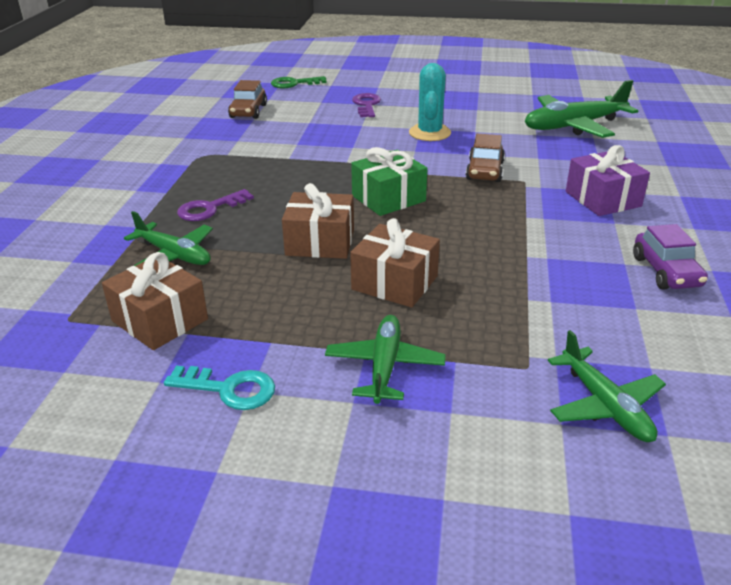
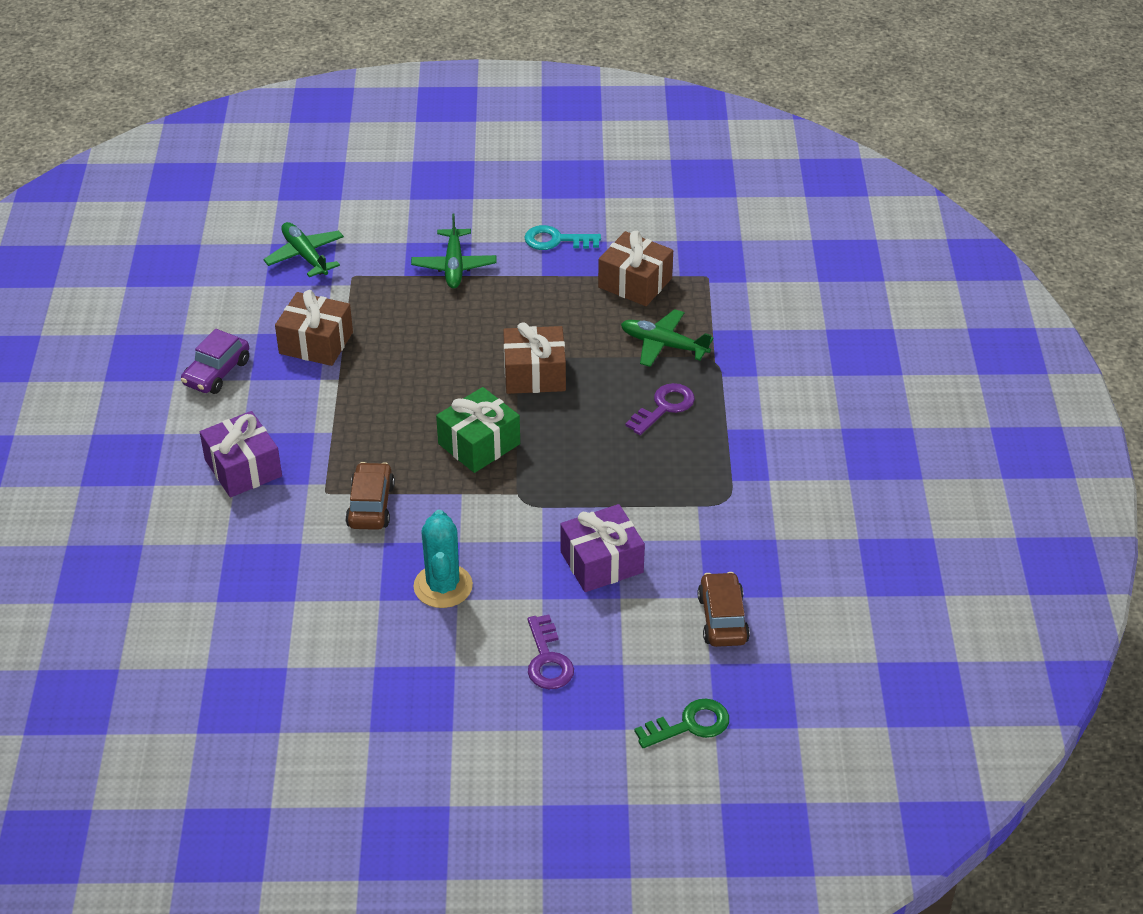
camera: 170 degrees right, 10 degrees up
(314, 135) = (601, 562): none -> purple gift
(394, 283) = (457, 336): brown gift -> brown gift (316, 343)
(573, 126) = (236, 629): green plane -> none
(666, 272) = (217, 373): purple car -> purple car turned 135 degrees counterclockwise

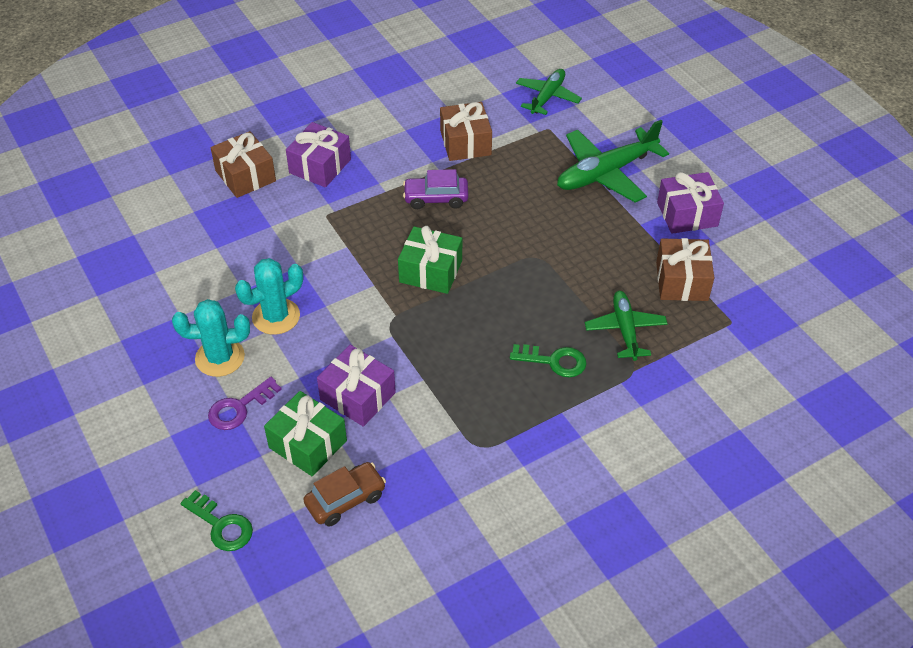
camera: 60 degrees right, 5 degrees up
(217, 373) = (399, 112): purple car -> purple car (436, 198)
(371, 505) = (328, 243): brown car -> none
(454, 266) = (606, 173): green plane -> green plane, size x1.58
(465, 652) = (220, 357): none -> turquoise cactus
(534, 374) = (528, 268): brown gift -> brown gift (245, 176)
(556, 240) = (687, 214): turquoise key -> purple gift
(634, 622) = (308, 444): none -> green gift
(664, 407) = (554, 361): purple key -> green key

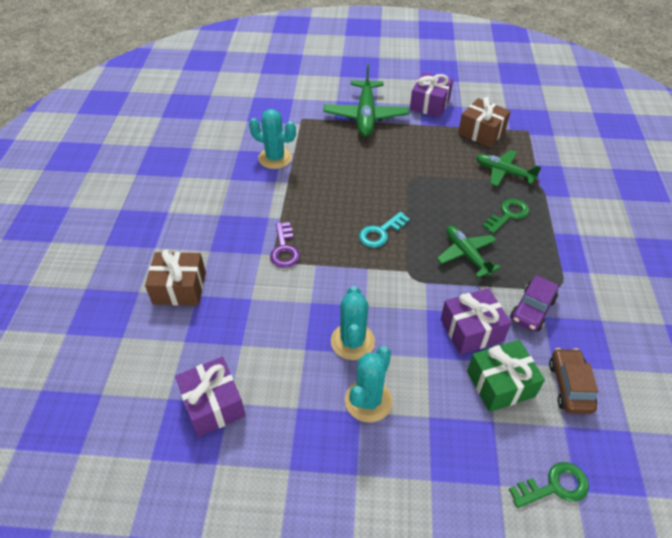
camera: 55 degrees left, 0 degrees up
(239, 408) = (433, 412): purple key -> purple key (284, 249)
(320, 166) = (217, 239): purple gift -> purple gift (213, 404)
(430, 271) = (380, 233): green gift -> turquoise key
(436, 198) = (313, 197): purple car -> purple car (532, 310)
(465, 143) = (275, 158): brown gift -> turquoise cactus
(547, 97) = (273, 105): green plane -> green plane (466, 254)

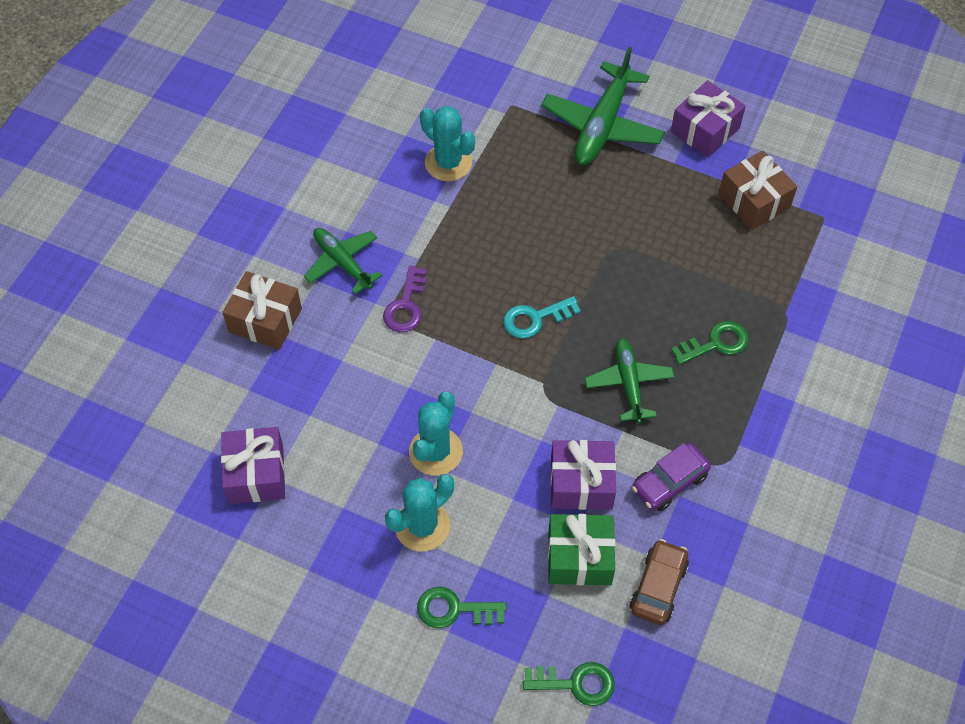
camera: 20 degrees right, 10 degrees up
(426, 459) = (454, 609): none -> green key
(503, 172) = (747, 277): green plane -> green plane (342, 263)

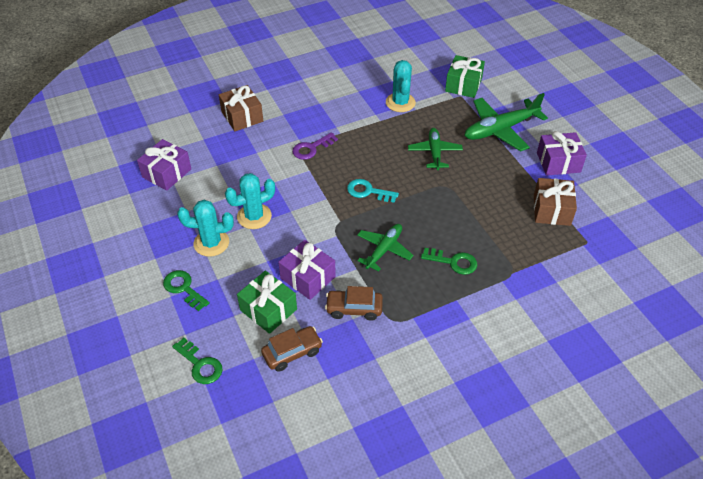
camera: 40 degrees right, 10 degrees down
(342, 263) = (302, 114): green plane -> green plane (434, 152)
(499, 85) = (463, 85): none -> green gift
(669, 482) = (354, 309): purple car -> brown car

